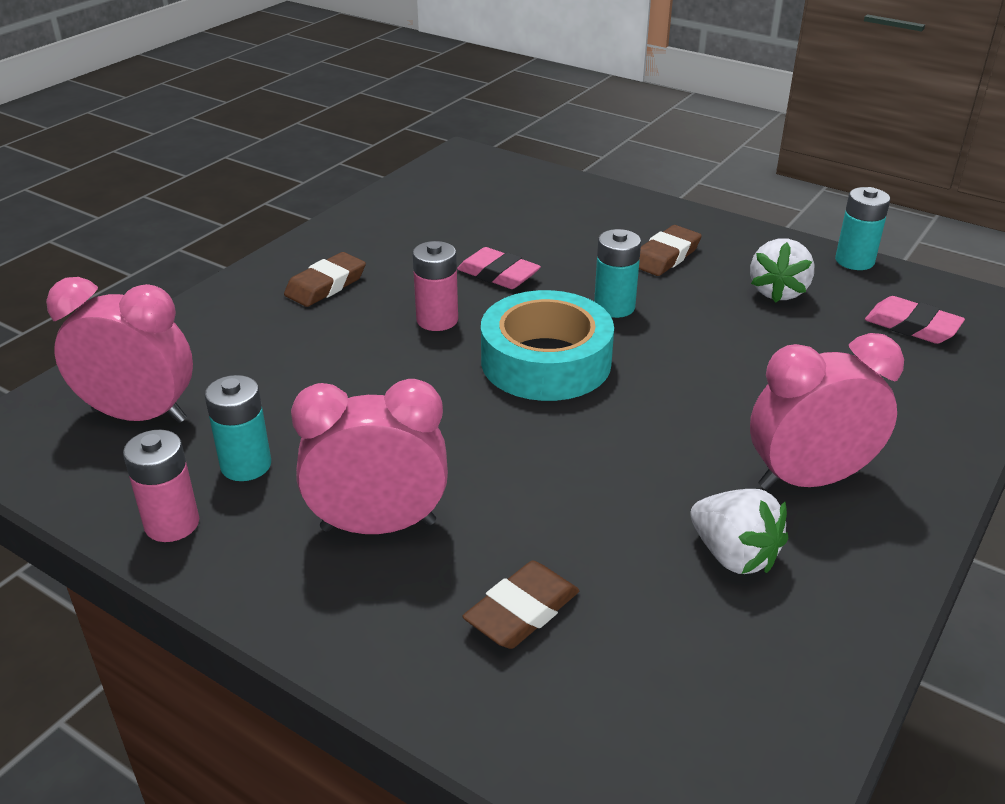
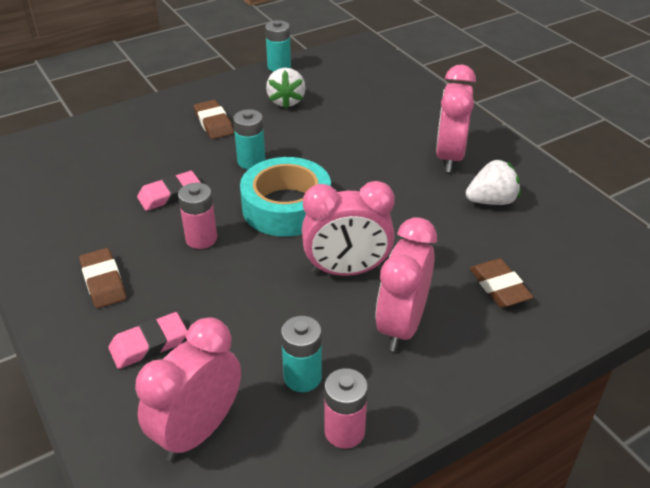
camera: 65 degrees left, 5 degrees up
(456, 447) = (346, 270): none -> pink clock
(778, 292) = (286, 101): white strawberry -> white strawberry turned 45 degrees clockwise
(912, 326) = (351, 76): pink eraser -> pink eraser (149, 344)

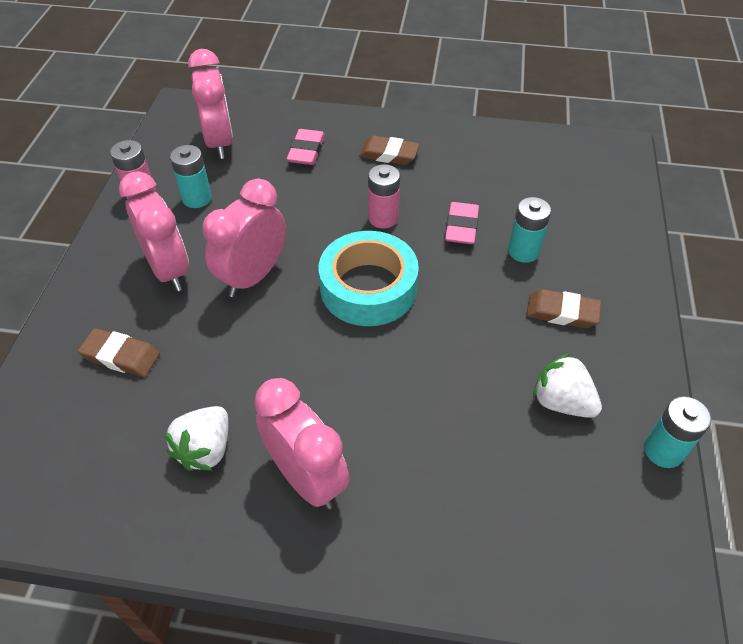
camera: 130 degrees right, 10 degrees up
(251, 161) = (462, 303): turquoise battery -> turquoise battery (523, 251)

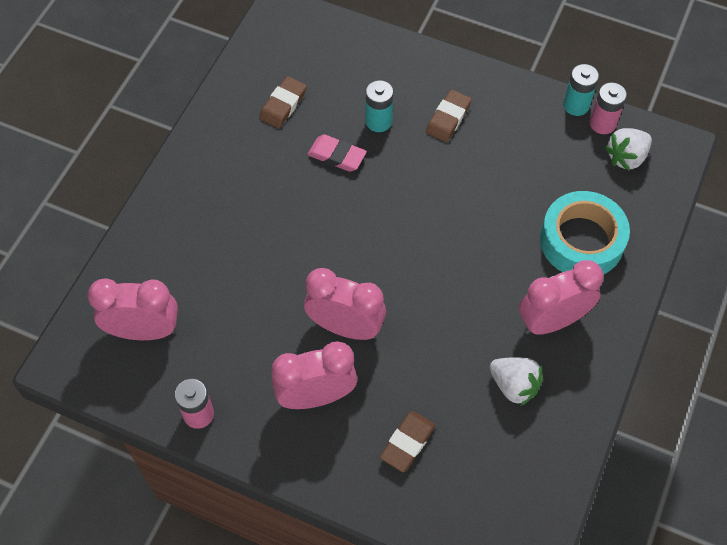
camera: 75 degrees left, 10 degrees up
(197, 198) = (225, 362): turquoise battery -> none
(253, 276) = (345, 327): pink clock -> pink clock turned 150 degrees clockwise
(306, 151) = (189, 254): pink eraser -> none
(368, 288) = (385, 241): turquoise tape -> turquoise tape (581, 241)
(383, 218) = (306, 211): pink battery -> pink battery (602, 123)
(389, 154) = (221, 185): brown eraser -> brown eraser (283, 105)
(561, 402) = (526, 147): white strawberry -> white strawberry (626, 157)

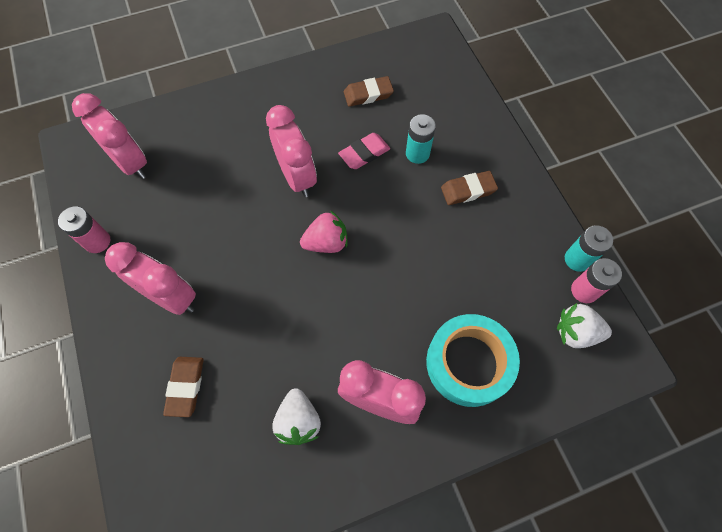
camera: 45 degrees right, 5 degrees up
(337, 156) = (364, 153): pink eraser -> pink eraser turned 75 degrees clockwise
(345, 327) = (240, 269): pink clock -> pink clock (297, 177)
(388, 248) = (326, 242): none -> pink strawberry
(407, 443) = (185, 387): brown eraser -> brown eraser turned 75 degrees counterclockwise

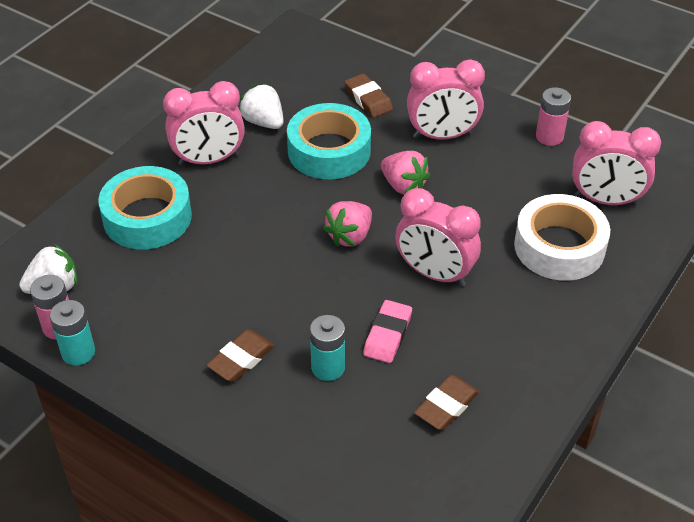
camera: 145 degrees right, 20 degrees down
(200, 148) = (559, 247): none -> white tape
(248, 265) = (403, 186): none -> pink strawberry
(272, 342) = (329, 151): none -> turquoise tape

